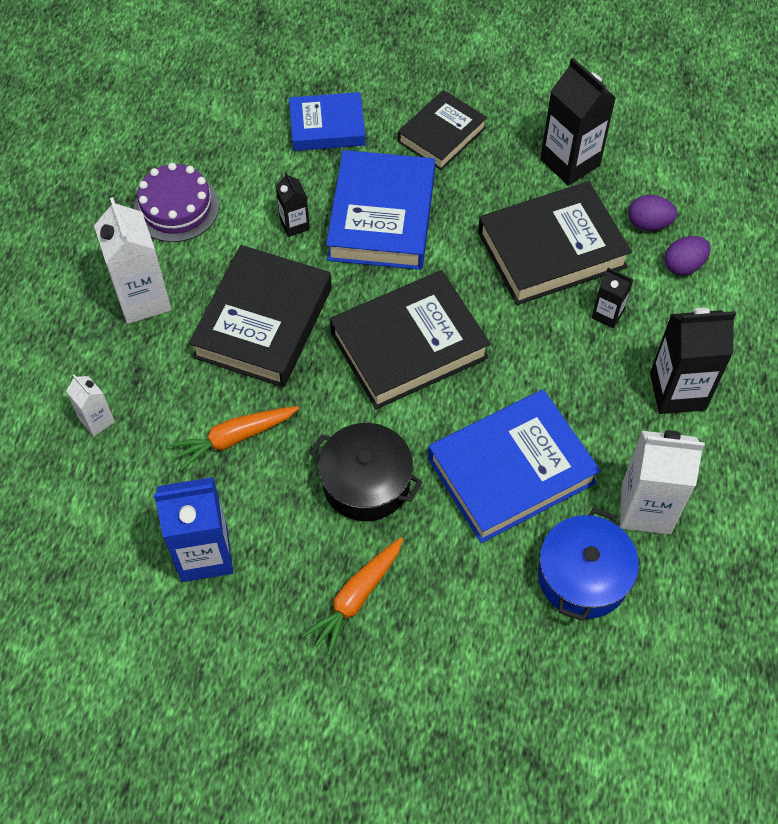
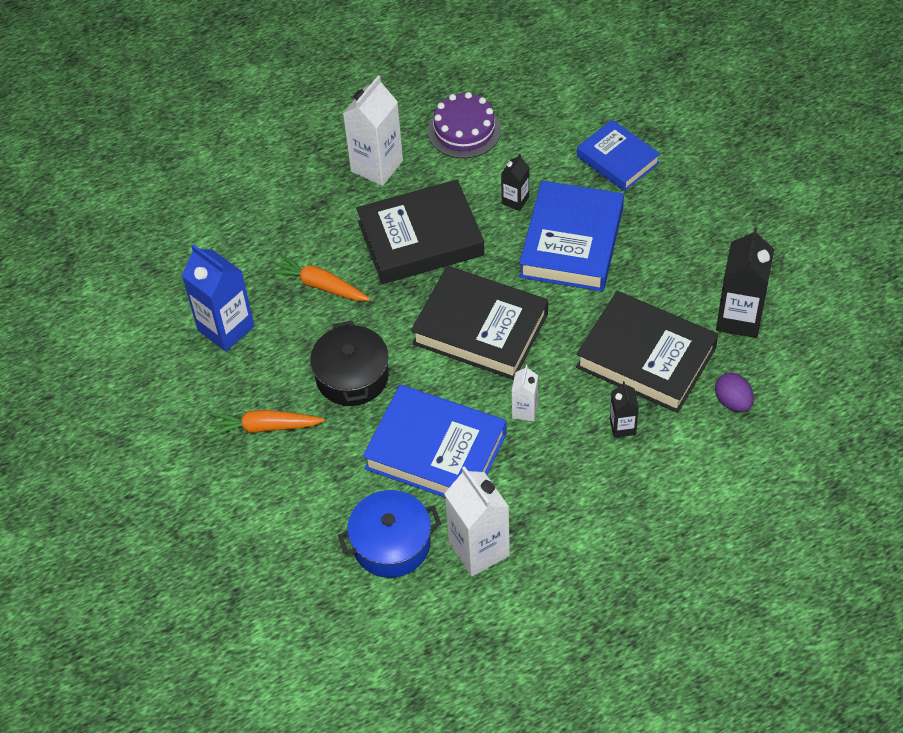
camera: 55 degrees right, 5 degrees down
(97, 421) = (268, 208): white carton -> white carton (525, 410)
(382, 217) = (571, 242): blue book -> blue book turned 45 degrees counterclockwise
(441, 135) = (681, 227): black book -> none
(677, 391) = (597, 510): black carton -> none
(683, 265) = (716, 447): purple egg -> none

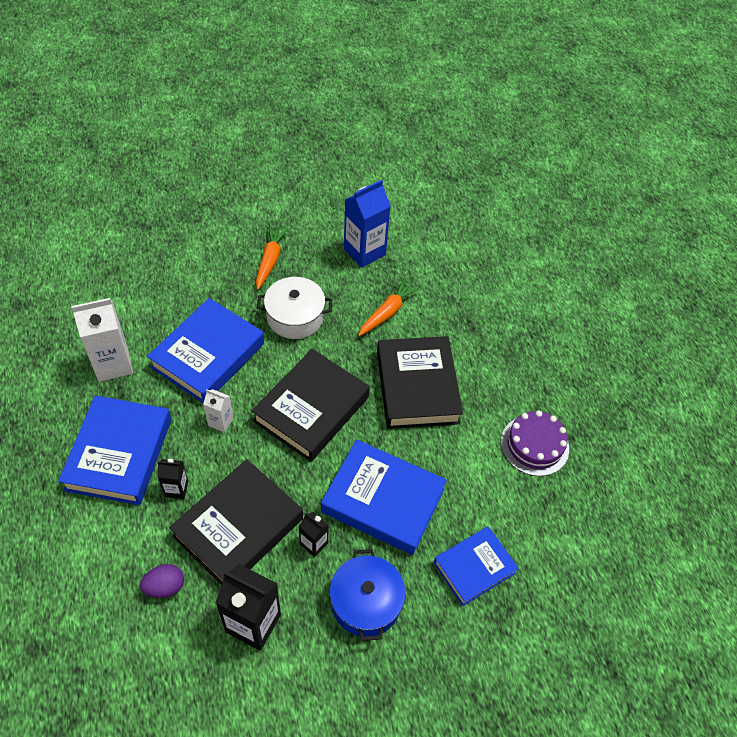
camera: 95 degrees right, 0 degrees up
(352, 376) = (295, 317): black pot -> white pot
(377, 166) = (504, 371): white carton -> none
(391, 544) = (143, 314): blue pot -> blue pot (366, 602)
(515, 200) = (443, 467): black carton -> black carton (314, 543)
(599, 497) = (119, 454): none -> blue book

